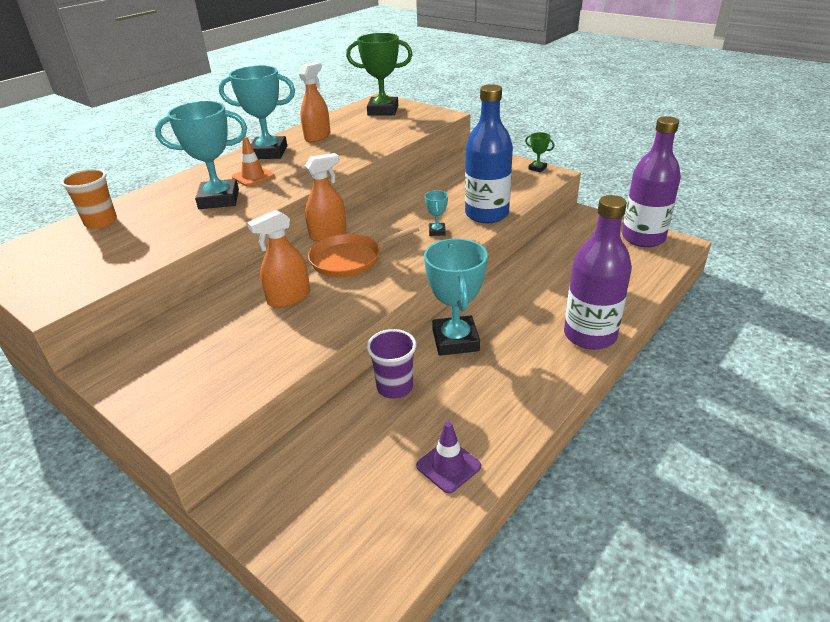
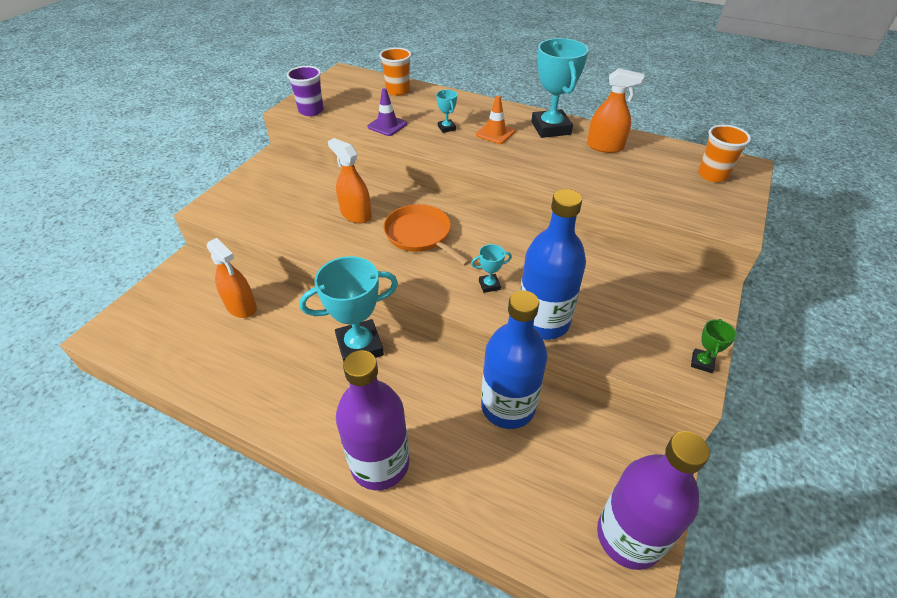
camera: 75 degrees right, 10 degrees up
(219, 199) = (446, 128): turquoise trophy -> turquoise trophy, size x0.45
(328, 234) = (461, 212): orange spray bottle -> orange spray bottle (241, 306)
(383, 110) = (712, 175): green trophy -> orange cup
(395, 387) = (294, 315): purple cup -> purple cup (311, 111)
(448, 466) = (204, 364): purple traffic cone -> purple traffic cone (387, 125)
(540, 267) = (508, 407): none -> blue bottle

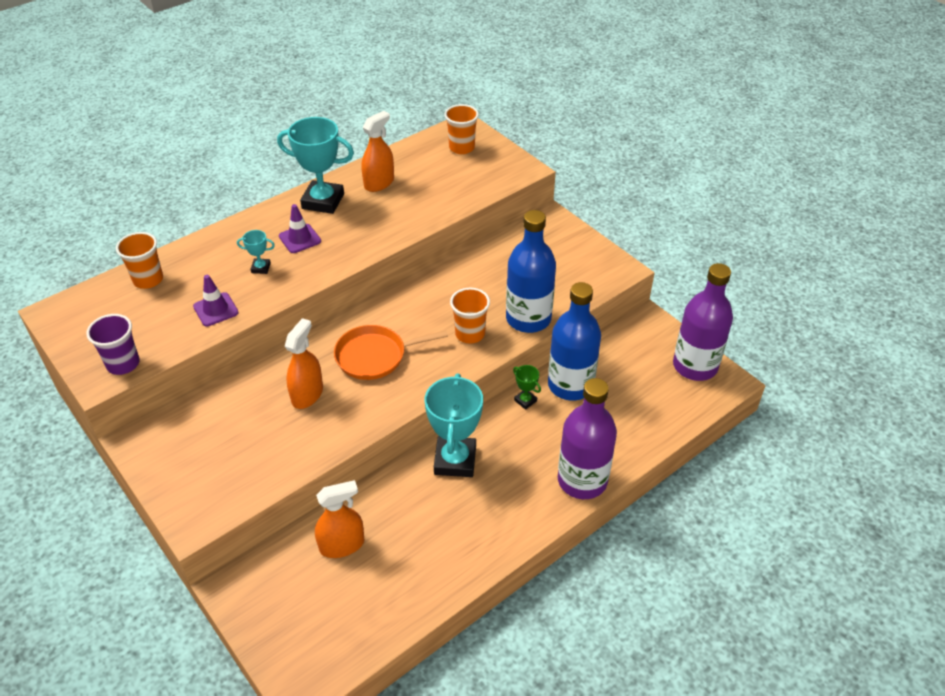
camera: 65 degrees left, 0 degrees up
(356, 214) = (307, 394): orange spray bottle -> orange spray bottle turned 135 degrees clockwise
(489, 285) = (470, 334): turquoise trophy -> orange cup
(495, 133) = (300, 239): orange traffic cone -> purple traffic cone
(702, 362) = (610, 257): green trophy -> green trophy (525, 400)

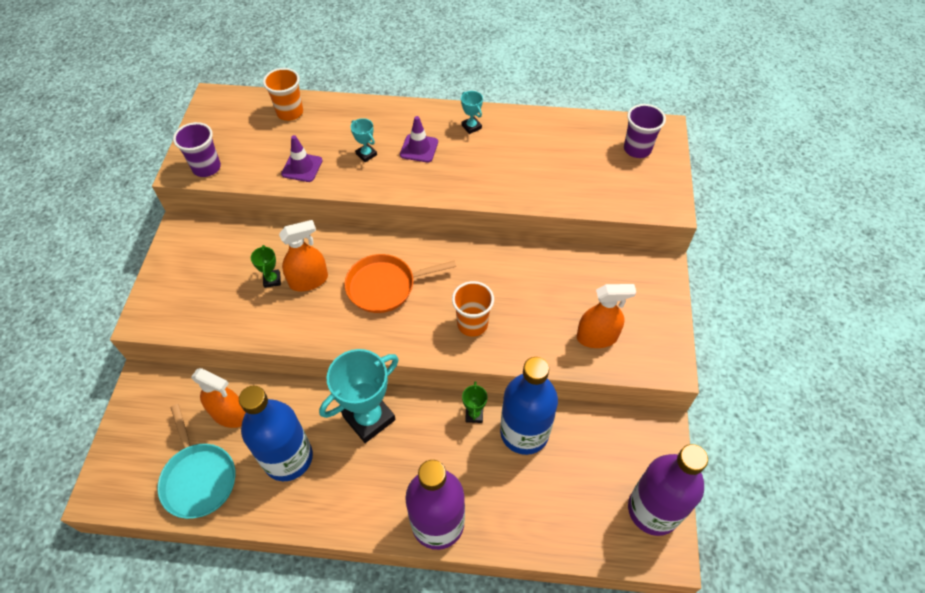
camera: 45 degrees right, 10 degrees up
(275, 415) = (272, 280): none -> green trophy
(323, 201) = (471, 127): turquoise trophy -> turquoise trophy, size x0.45
(374, 356) = (384, 286): orange pan -> orange pan turned 45 degrees counterclockwise
(374, 604) = (199, 479): none -> turquoise pan
(379, 183) = (531, 138): orange spray bottle -> orange spray bottle (597, 337)
(461, 148) = (637, 149): orange cup -> purple cup
(528, 319) = (533, 348): blue bottle -> blue bottle (288, 458)

